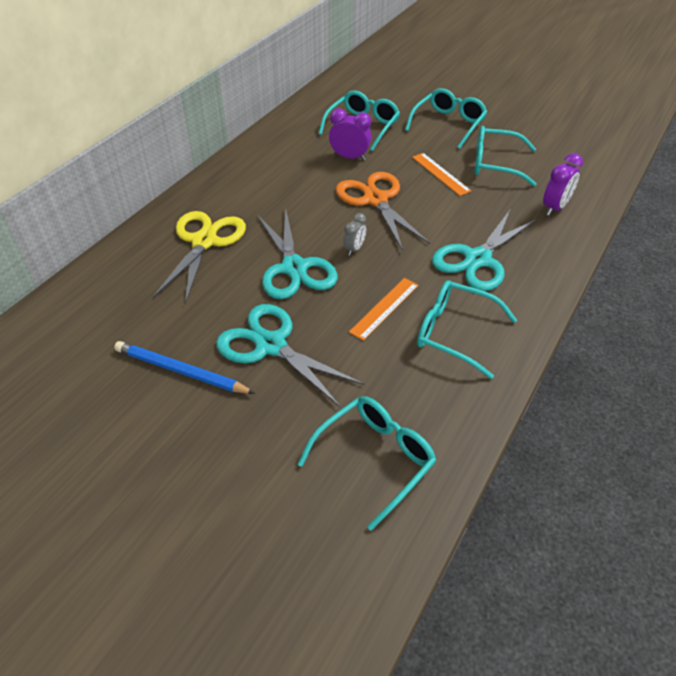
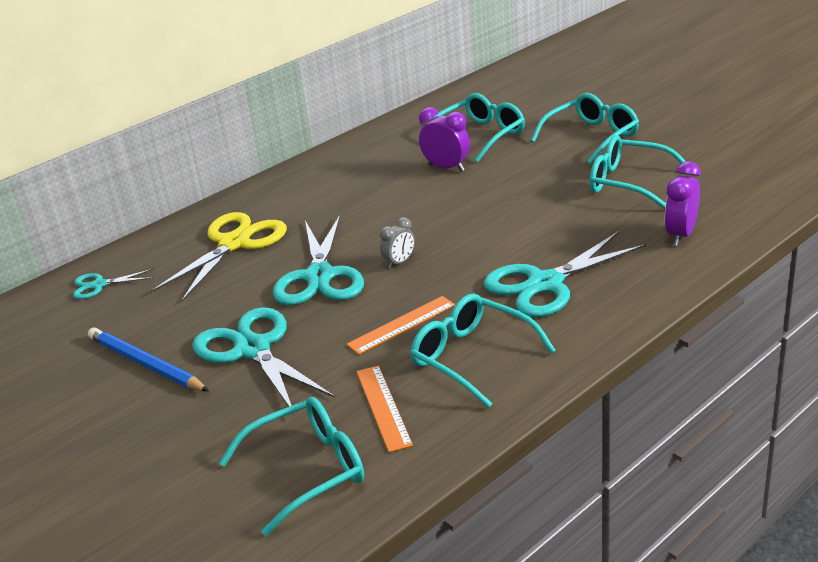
camera: 20 degrees right, 15 degrees down
(98, 294) = (99, 285): none -> turquoise scissors
(375, 200) = (453, 213): orange scissors -> none
(441, 174) = (550, 190): orange ruler -> orange ruler (383, 407)
(555, 208) = (681, 235): purple clock -> purple clock turned 150 degrees clockwise

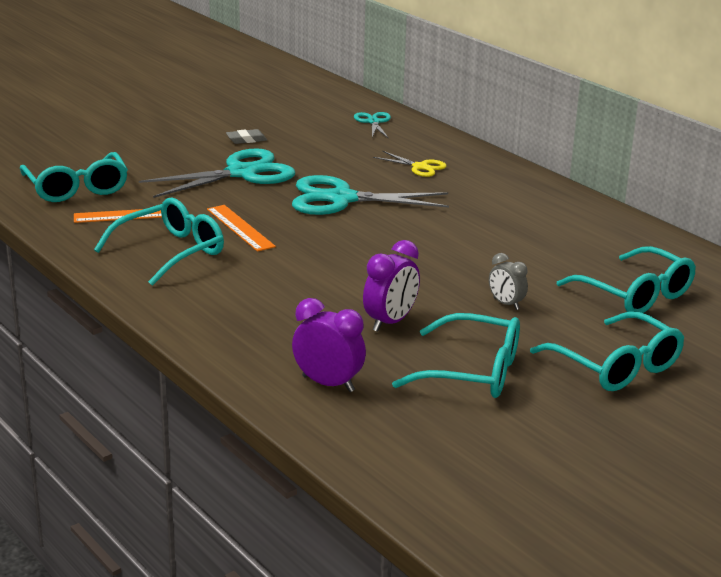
camera: 90 degrees right, 5 degrees down
(145, 364) = (246, 140): blue pencil -> grey eraser
(234, 244) = (420, 167): yellow scissors -> yellow scissors, size x0.50
(399, 262) = (348, 232): grey clock -> grey clock (506, 304)
(446, 168) = (549, 268): purple clock -> purple clock (390, 322)
(545, 284) = (269, 295): turquoise scissors -> none
(628, 183) = (473, 372): turquoise glasses -> turquoise glasses turned 75 degrees clockwise

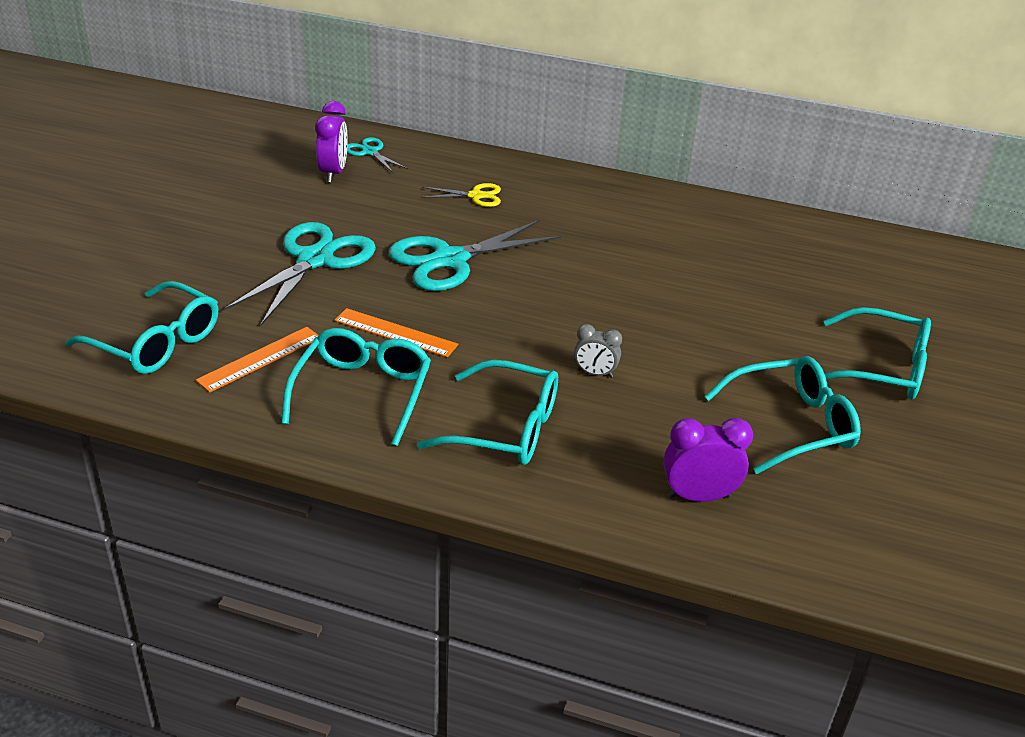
camera: 35 degrees left, 10 degrees up
(246, 140) = (269, 213): grey eraser -> none
(390, 322) = (663, 396): purple clock -> purple clock (333, 173)
(506, 304) = (728, 334): grey clock -> grey clock (595, 373)
(635, 294) = (807, 283): turquoise glasses -> turquoise glasses (505, 428)

